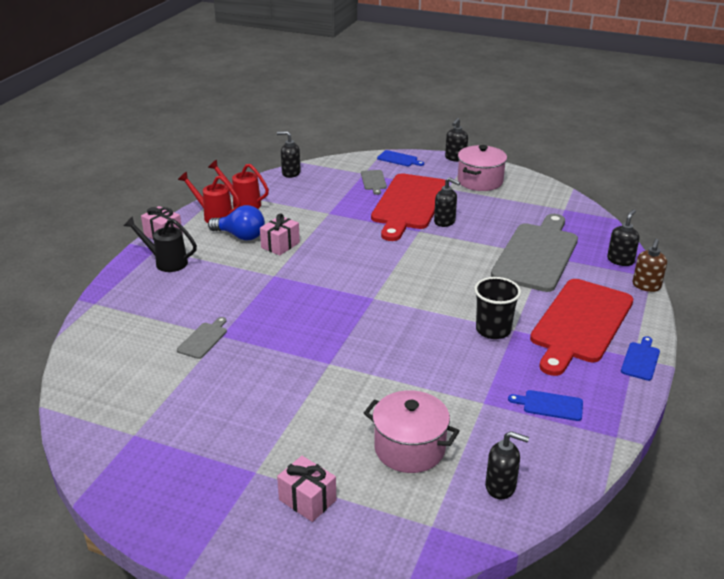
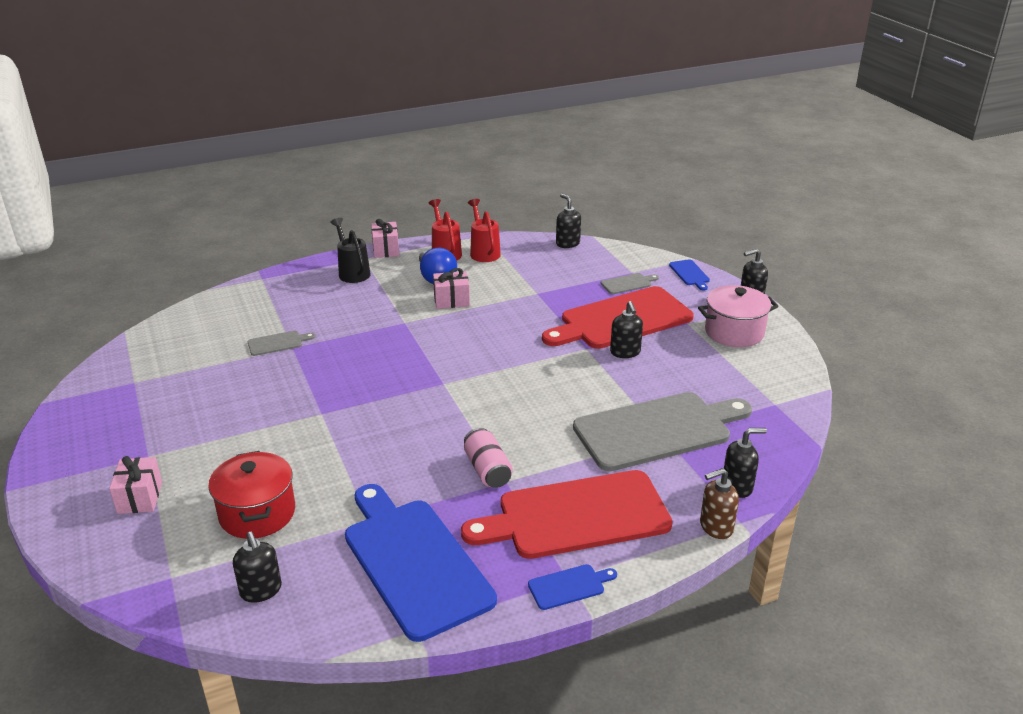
camera: 45 degrees right, 0 degrees up
(373, 181) = (628, 283): grey cutting board -> grey cutting board turned 150 degrees counterclockwise
(409, 448) = (257, 513): pink pot -> red pot
(493, 330) = (487, 470): black cup -> pink can
(550, 405) = (413, 562): blue cutting board -> blue cutting board, size x2.47

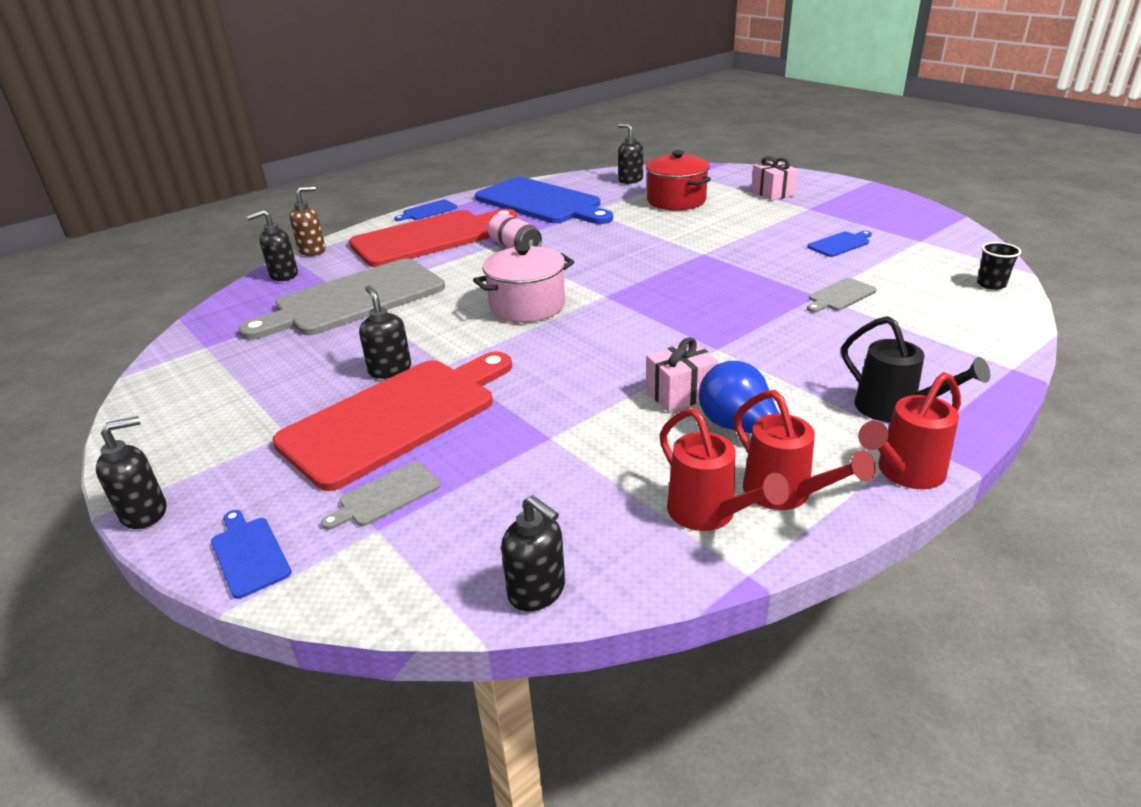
camera: 165 degrees right, 0 degrees up
(168, 329) = (991, 284): none -> black cup
(199, 395) = (840, 244): none -> blue cutting board
(386, 250) = (904, 473): pink gift -> red watering can
(734, 332) = (213, 433): pink pot -> pink pot (527, 306)

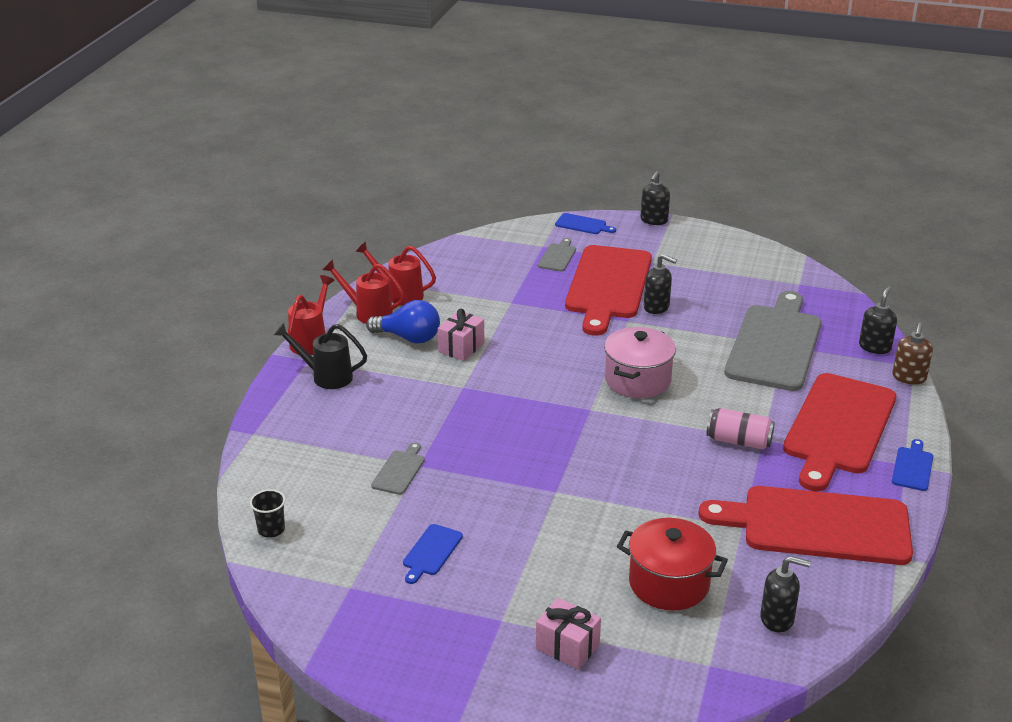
camera: 145 degrees right, 0 degrees up
(537, 591) = (450, 250): black soap dispenser -> none
(541, 202) = (817, 526): blue cutting board -> red cutting board

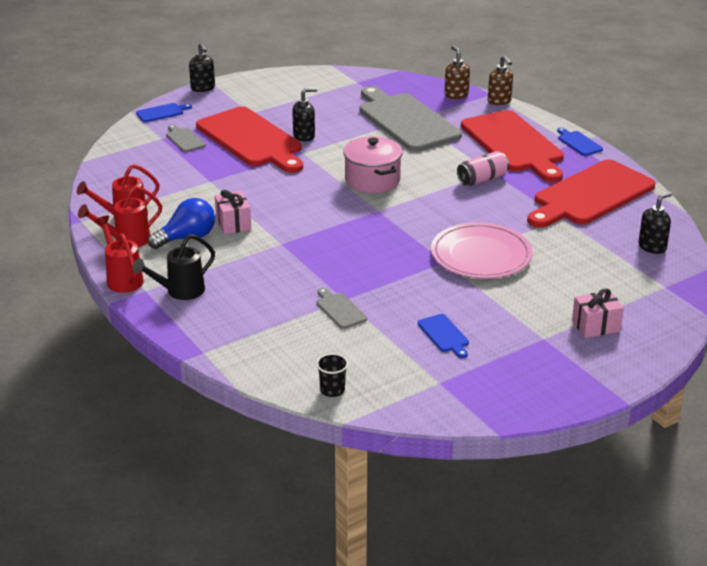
camera: 50 degrees left, 0 degrees up
(598, 507) = (481, 255): none -> pink plate
(669, 583) = (581, 265): red pot -> none
(875, 347) = (456, 95): black soap dispenser -> brown soap dispenser

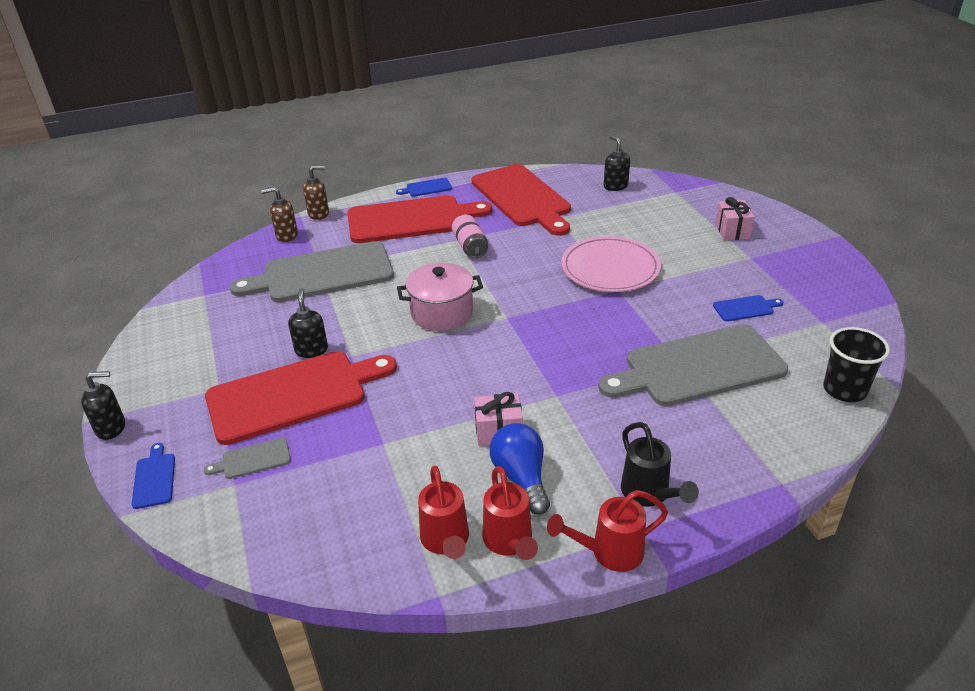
camera: 75 degrees left, 5 degrees up
(332, 390) = (844, 390): black cup -> black cup, size x1.66
(340, 309) = (698, 367): grey cutting board -> grey cutting board, size x2.47

